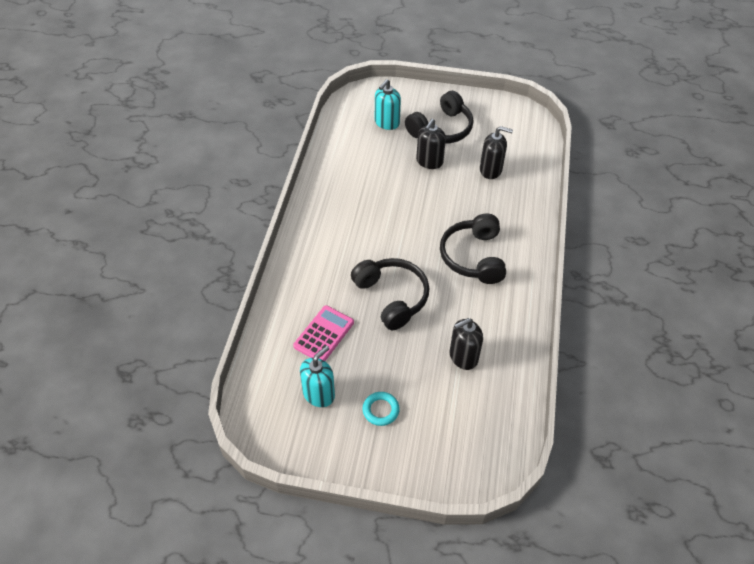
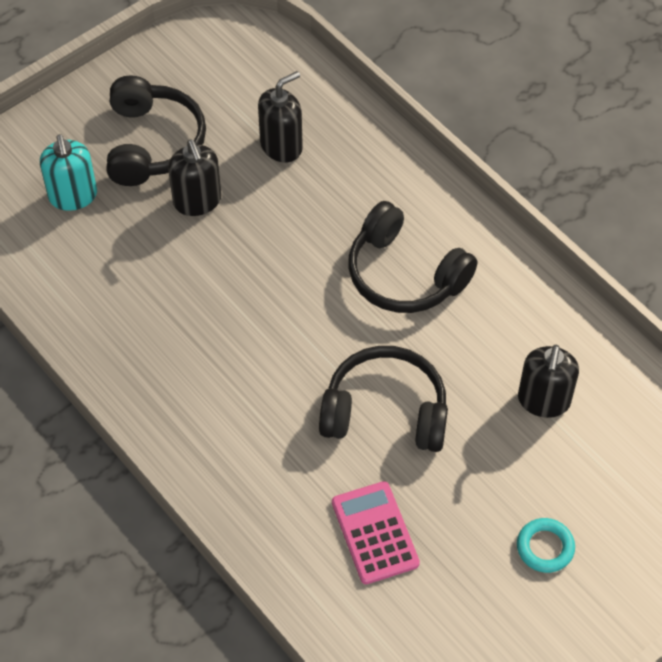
camera: 50 degrees left, 5 degrees up
(319, 394) = (463, 602): turquoise soap dispenser -> none

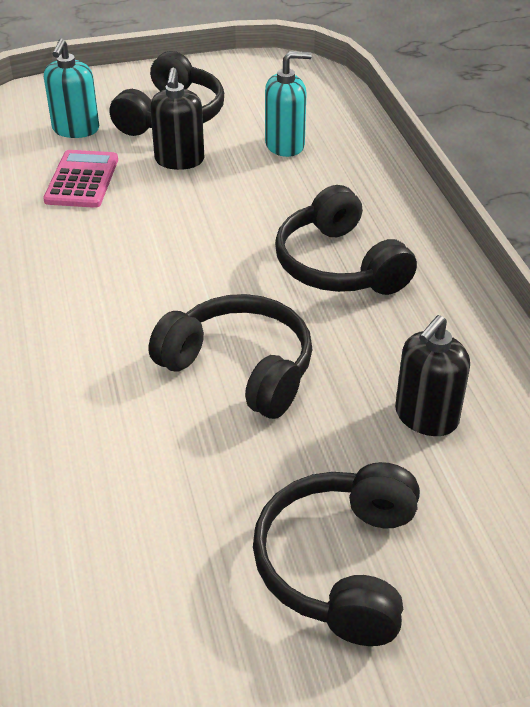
camera: 25 degrees right, 15 degrees down
(281, 146) = (285, 145): black soap dispenser -> turquoise soap dispenser
(375, 533) = (148, 474): pink calculator -> pink calculator (82, 180)
(545, 547) = (339, 565): turquoise ring -> black headphones

